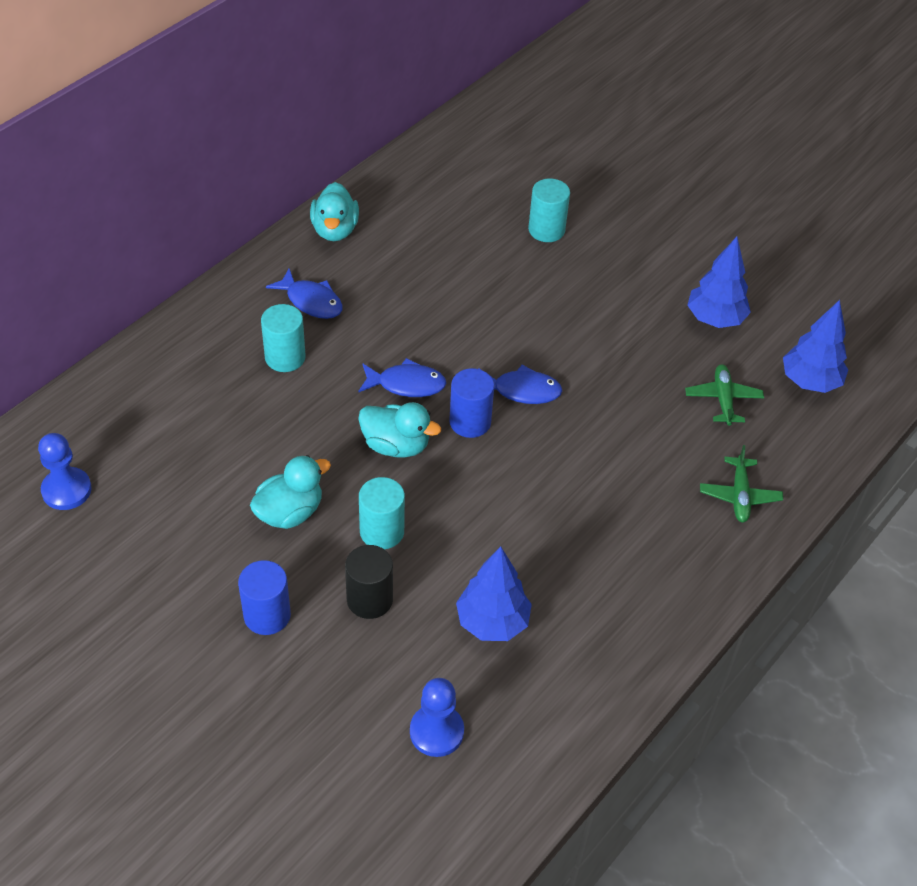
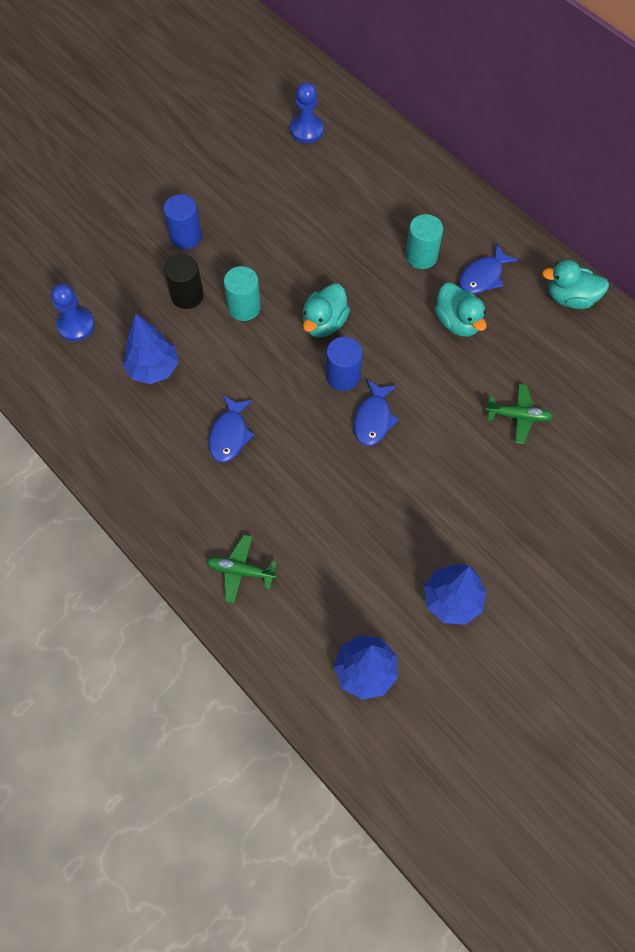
camera: 100 degrees right, 15 degrees up
(290, 512) = (270, 253): turquoise duck -> turquoise duck (457, 322)
(406, 384) = (387, 336): blue fish -> blue fish (229, 434)
(546, 230) = (575, 468): turquoise cylinder -> none
(723, 399) = (350, 583): green plane -> green plane (518, 416)

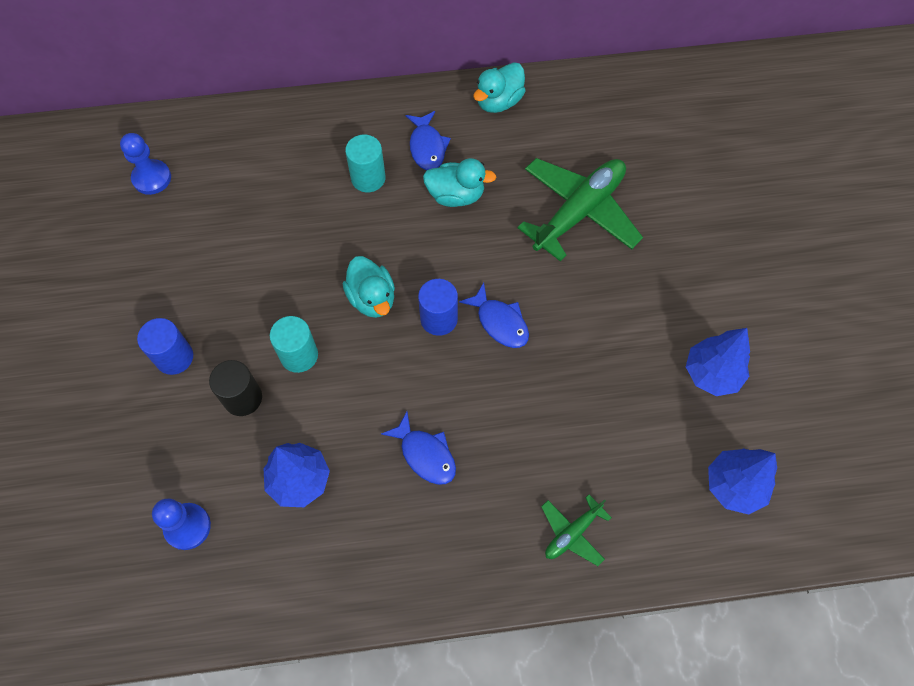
camera: 55 degrees left, 0 degrees up
(518, 416) = (579, 212): green plane -> green plane, size x2.03

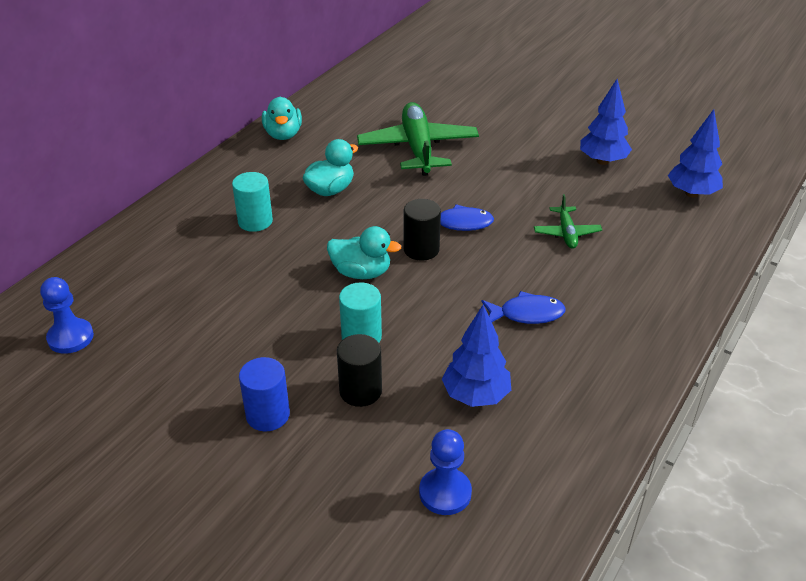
camera: 50 degrees left, 25 degrees down
(427, 147) = (271, 182): blue fish -> none
(439, 319) = (421, 249): blue cylinder -> black cylinder
(572, 533) = (662, 276): green plane -> green plane (566, 233)

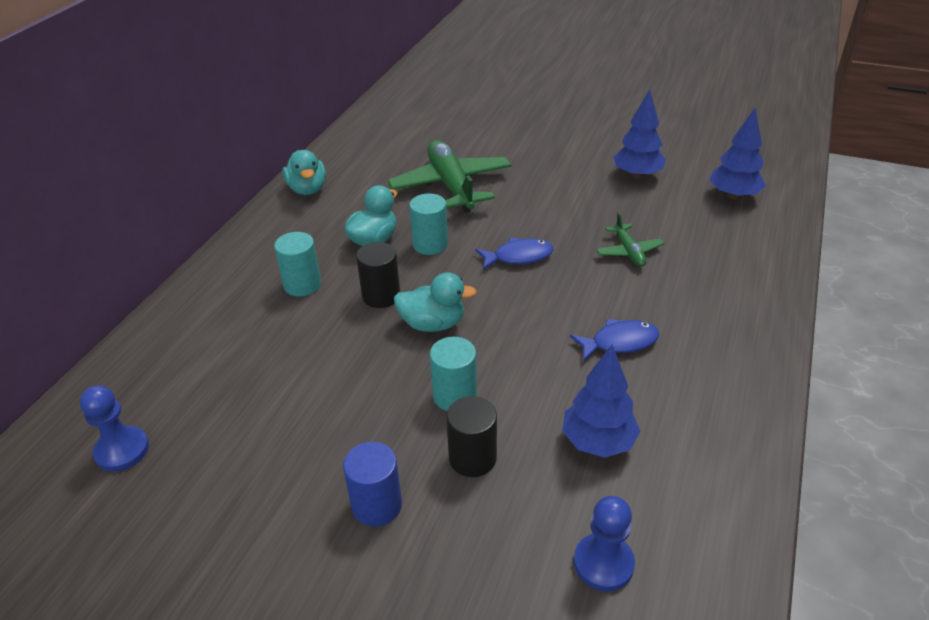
camera: 10 degrees left, 0 degrees up
(381, 201) = (430, 244): none -> turquoise cylinder
(421, 249) = (488, 289): black cylinder -> black cylinder (381, 296)

